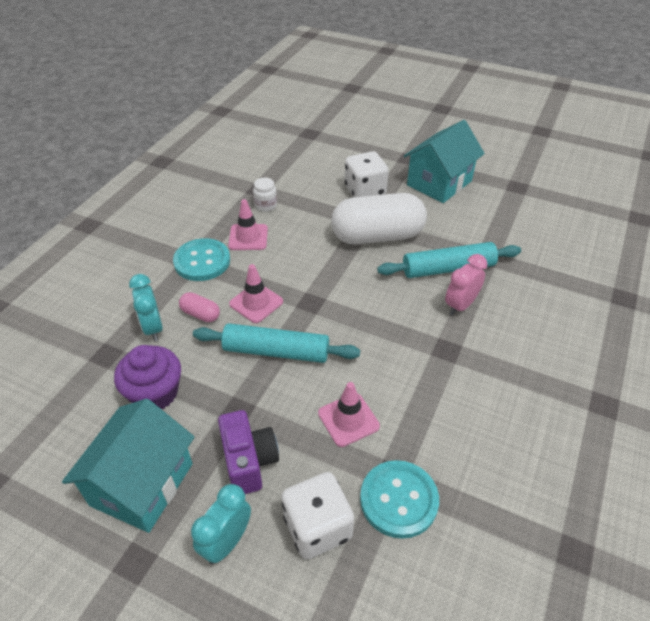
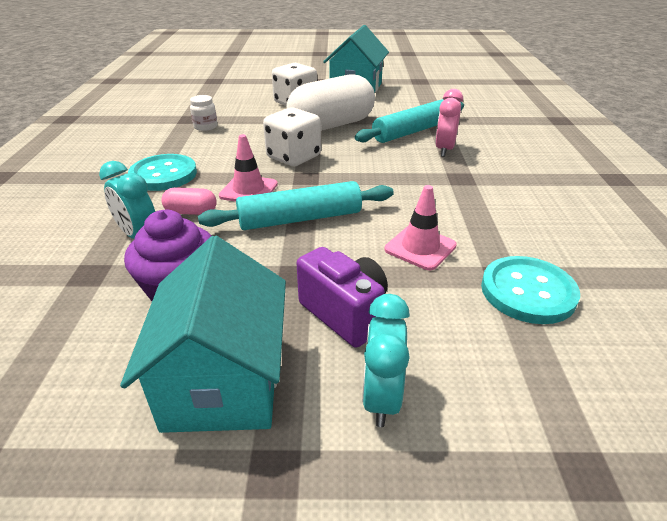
camera: 25 degrees left, 10 degrees down
(248, 237) = (203, 149): pink traffic cone -> none
(317, 527) = (472, 343): white dice -> white dice (293, 157)

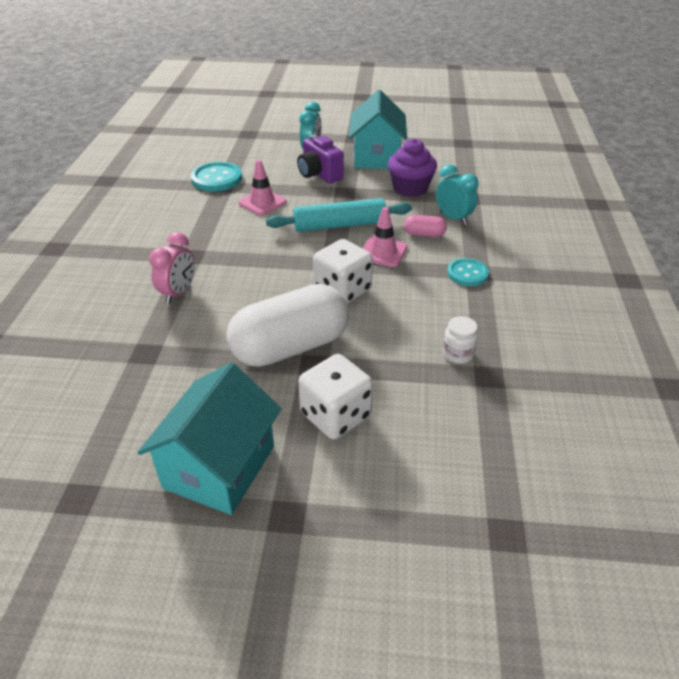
camera: 175 degrees left, 5 degrees up
(163, 175) = (467, 273): turquoise button -> turquoise button, size x0.66
(412, 131) = (194, 327): turquoise rolling pin -> none

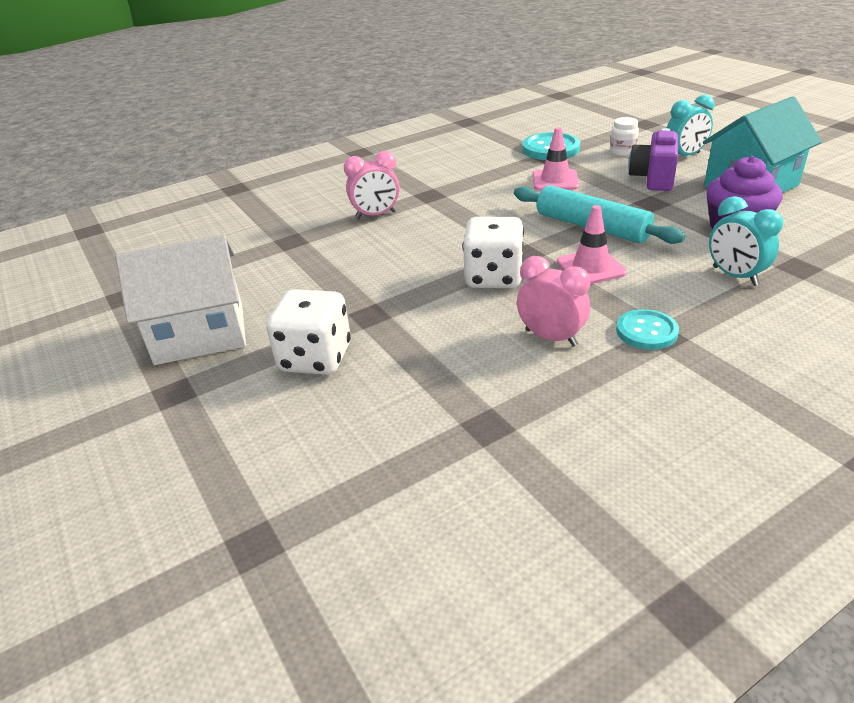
camera: 55 degrees right, 5 degrees down
(219, 467) = (200, 334): turquoise house -> white house
(291, 347) = (377, 293): white capsule -> none
(424, 234) = (667, 274): pink capsule -> none
(434, 307) = (551, 338): none -> pink clock
(453, 218) = (735, 276): turquoise clock -> turquoise clock turned 135 degrees clockwise
(458, 354) = (495, 387): white jar -> white jar (622, 152)

